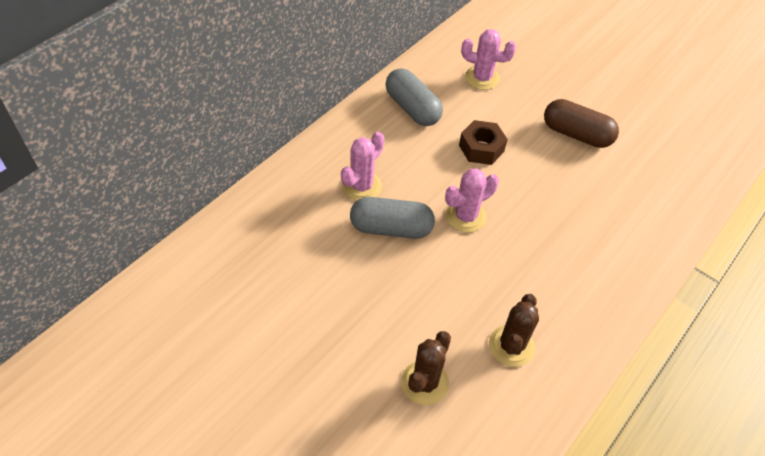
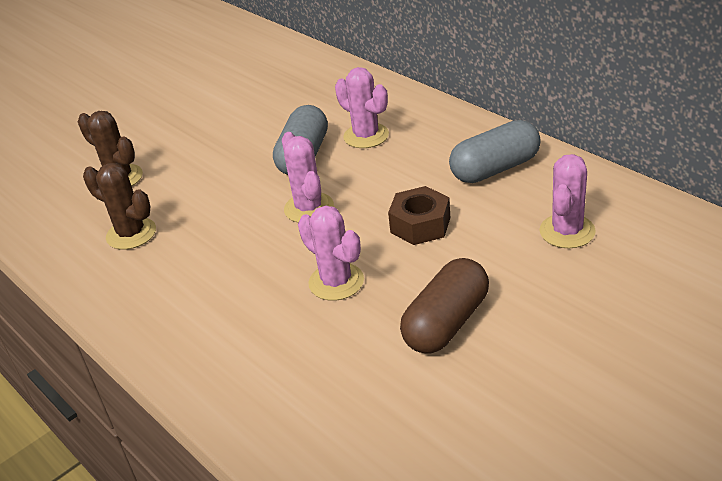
camera: 105 degrees right, 15 degrees down
(549, 191) = (336, 282): none -> pink cactus

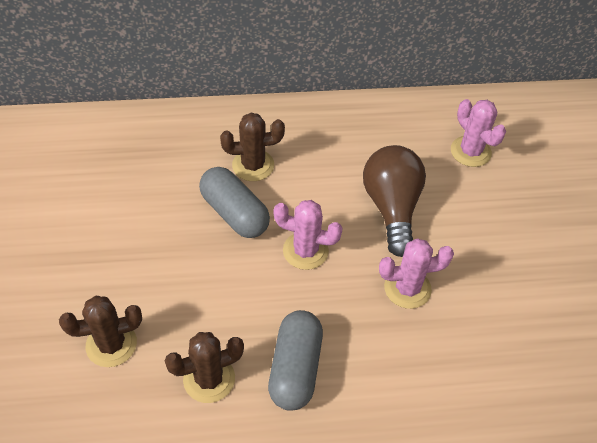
camera: 60 degrees left, 15 degrees up
(366, 136) = (253, 165): pink cactus -> brown cactus
(420, 225) = (391, 208): brown nut -> brown light bulb
(446, 323) = (501, 261): brown capsule -> none
(495, 169) = (372, 135): grey capsule -> grey capsule (295, 368)

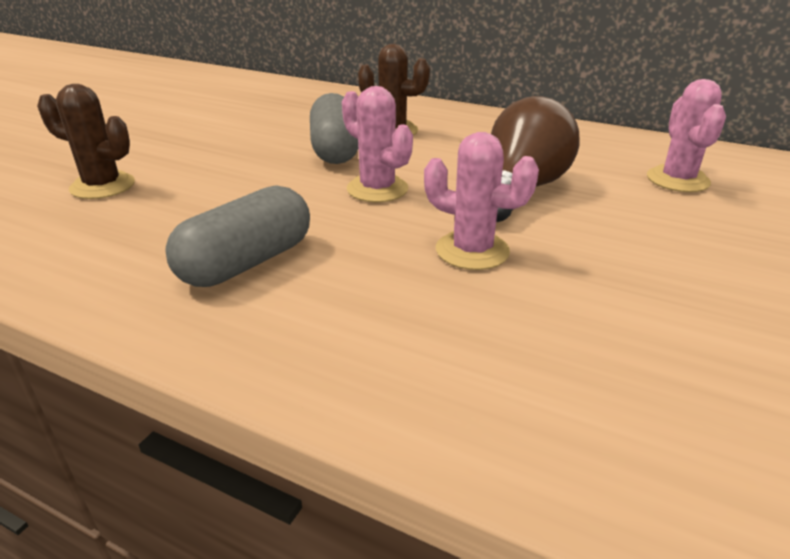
camera: 35 degrees right, 20 degrees down
(209, 379) = (147, 236): brown cactus -> none

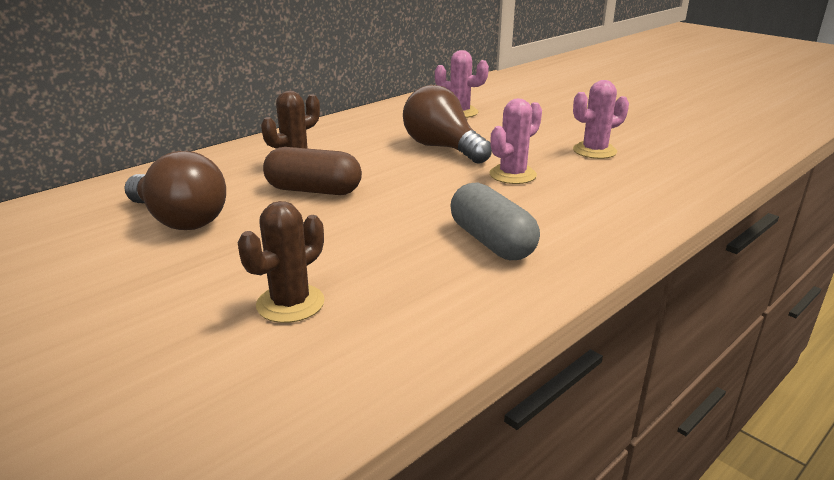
camera: 70 degrees left, 5 degrees down
(246, 118) = (180, 220): none -> brown light bulb
(335, 150) = (313, 190): grey capsule -> brown capsule
(377, 189) = (406, 186): pink cactus -> pink cactus (594, 151)

